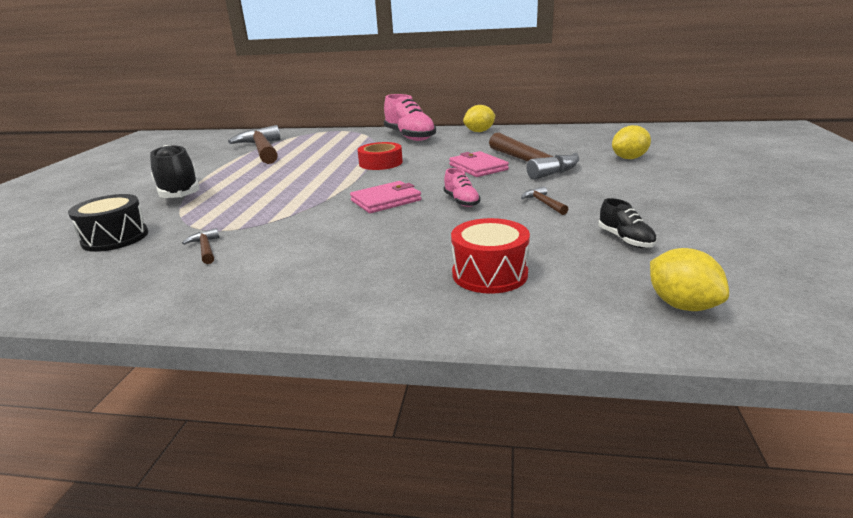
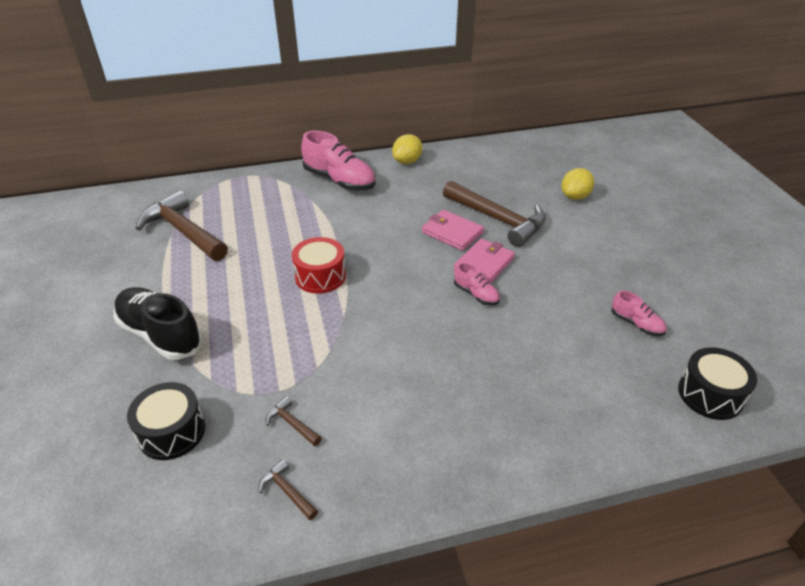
camera: 25 degrees left, 15 degrees up
(380, 163) = (348, 239): red tape -> none
(386, 200) = (405, 306): pink wallet -> pink wallet (484, 264)
(489, 274) = (567, 393): red drum -> red drum (320, 276)
(543, 203) = (547, 284): brown hammer -> brown hammer (287, 491)
(625, 239) = (636, 324): black shoe -> pink shoe
(681, 305) = (710, 394): yellow lemon -> black drum

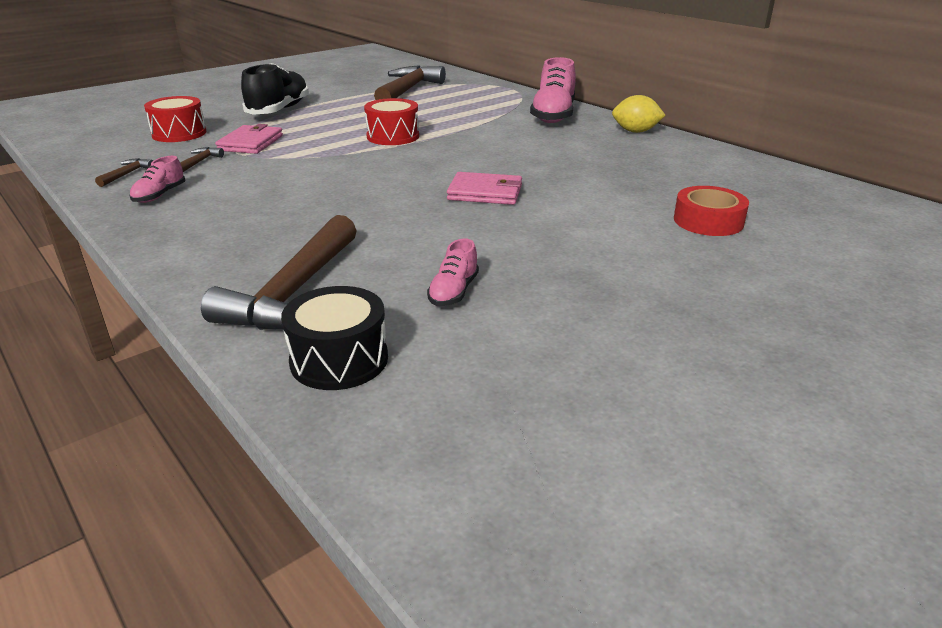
camera: 65 degrees right, 10 degrees down
(172, 432) = (179, 133): black drum -> red drum
(452, 232) = (526, 170): pink wallet -> pink wallet (251, 143)
(476, 294) = (426, 197): pink shoe -> pink shoe (159, 195)
(498, 220) = (584, 187): brown hammer -> brown hammer (294, 292)
(575, 196) = (708, 221): yellow lemon -> red tape

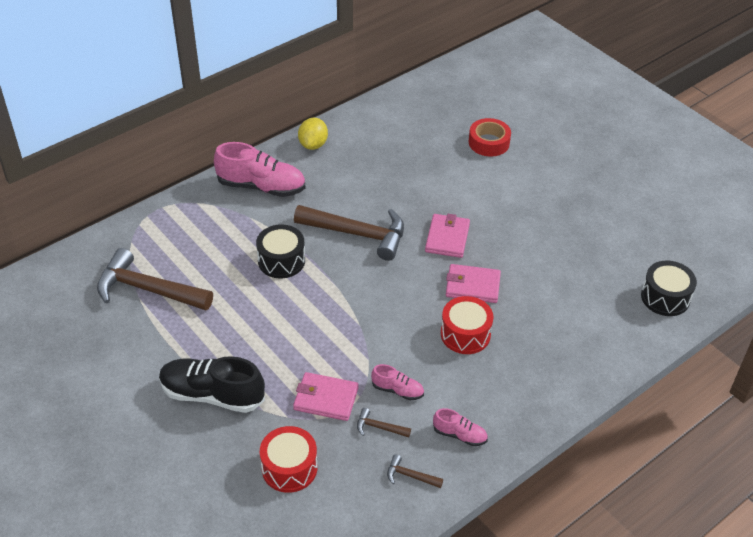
camera: 90 degrees left, 15 degrees up
(294, 292) = (603, 324): brown hammer -> brown hammer (358, 234)
(393, 136) = (313, 294): red drum -> red drum (465, 334)
(394, 205) = (472, 286): none -> pink wallet
(442, 125) = (281, 261): none -> black drum
(453, 292) = (592, 255): pink shoe -> pink shoe (397, 390)

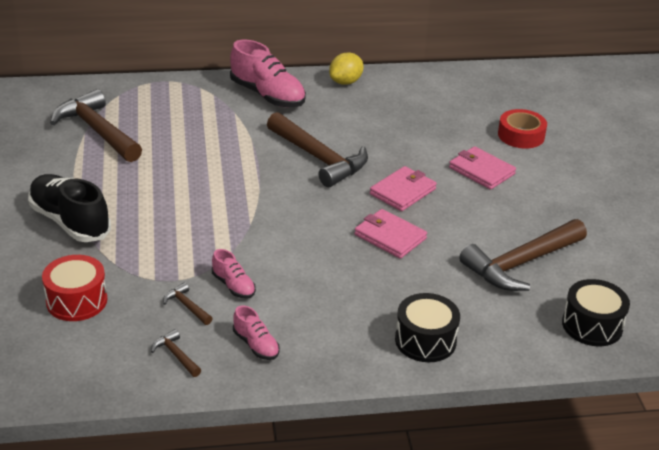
camera: 30 degrees right, 10 degrees down
(281, 261) = (229, 152): black drum -> black drum (425, 340)
(326, 398) = (162, 265): pink wallet -> pink wallet (481, 171)
(465, 334) = (343, 270): red drum -> none
(580, 266) = (520, 264): none -> brown hammer

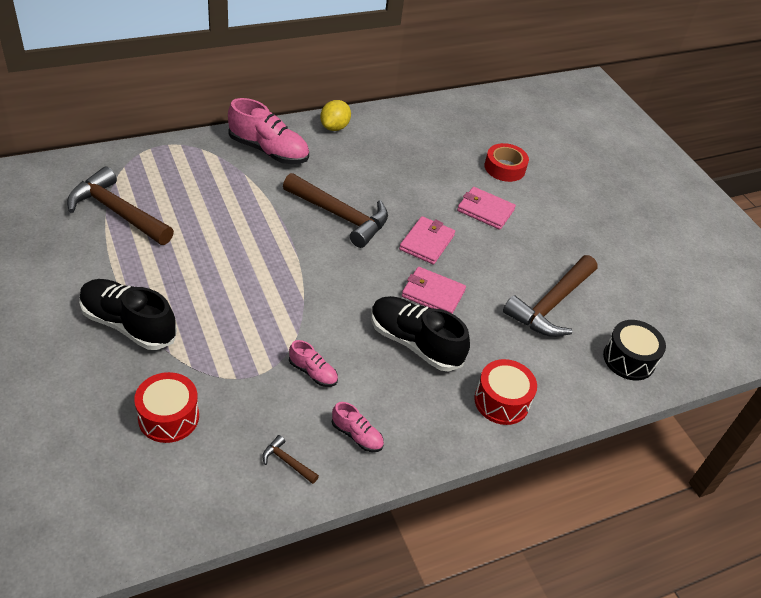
camera: 20 degrees left, 10 degrees up
(187, 306) = (277, 403): brown hammer -> none
(351, 276) = (414, 343): none -> black shoe
(425, 340) = (501, 401): black drum -> red drum

